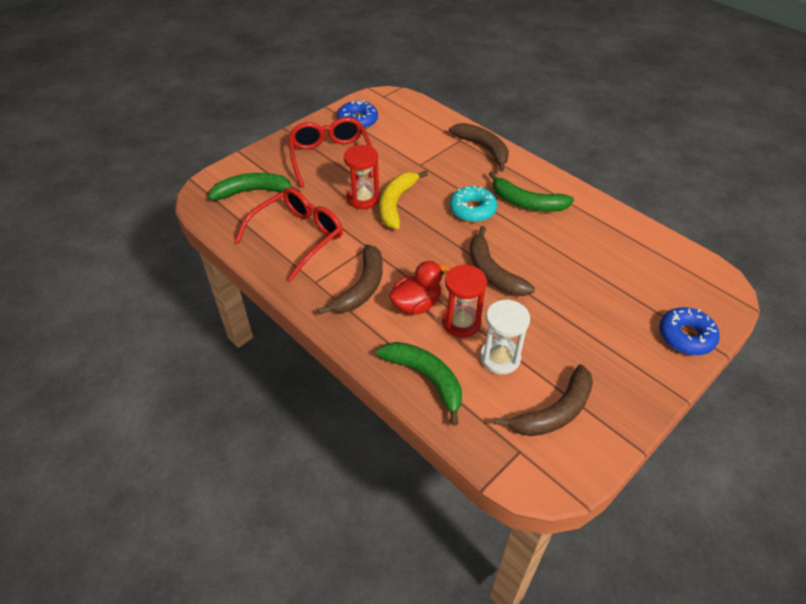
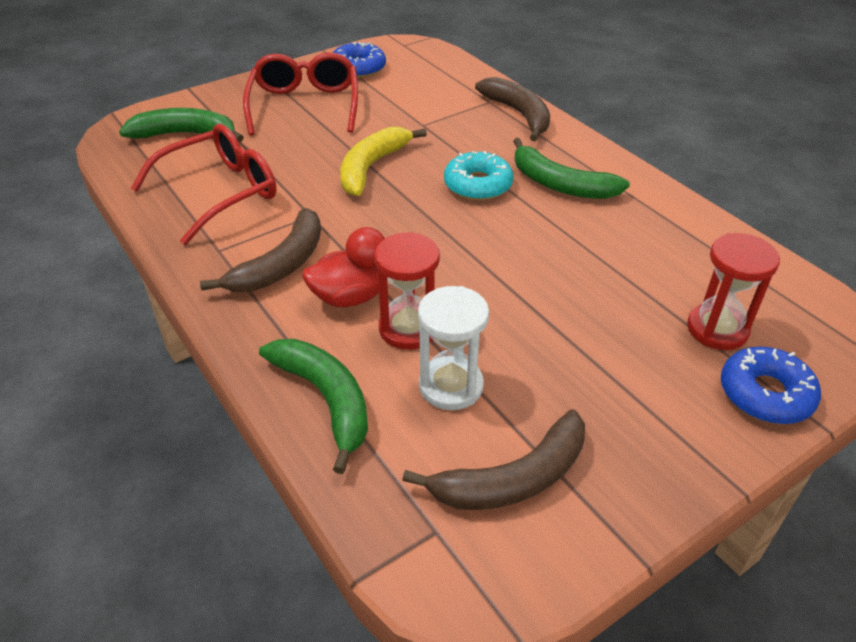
camera: 10 degrees right, 5 degrees down
(363, 199) = (328, 157): red hourglass -> red hourglass (717, 329)
(492, 272) = (480, 267): brown banana -> none

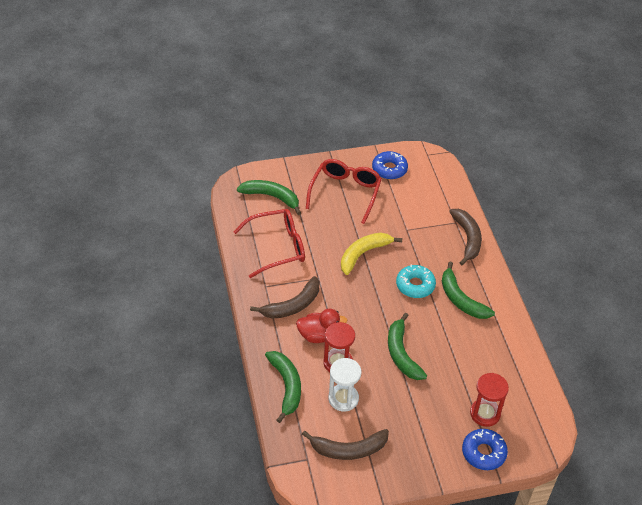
camera: 20 degrees right, 5 degrees up
(515, 281) = (401, 354): none -> green banana

